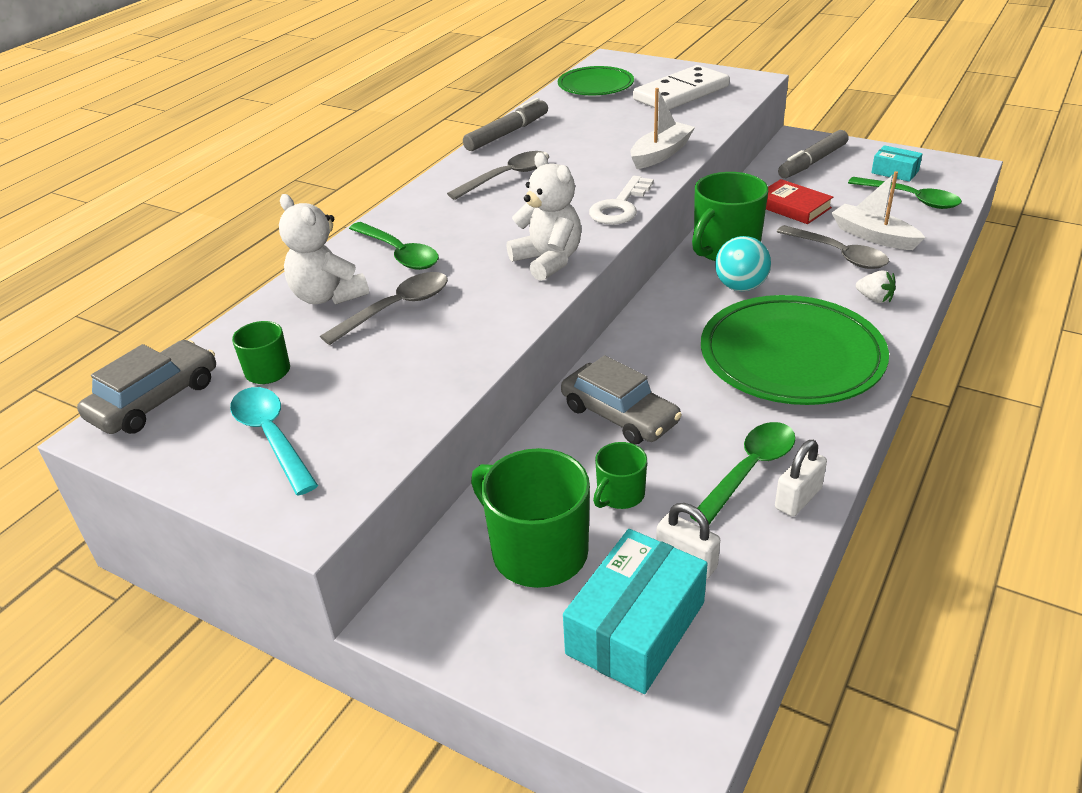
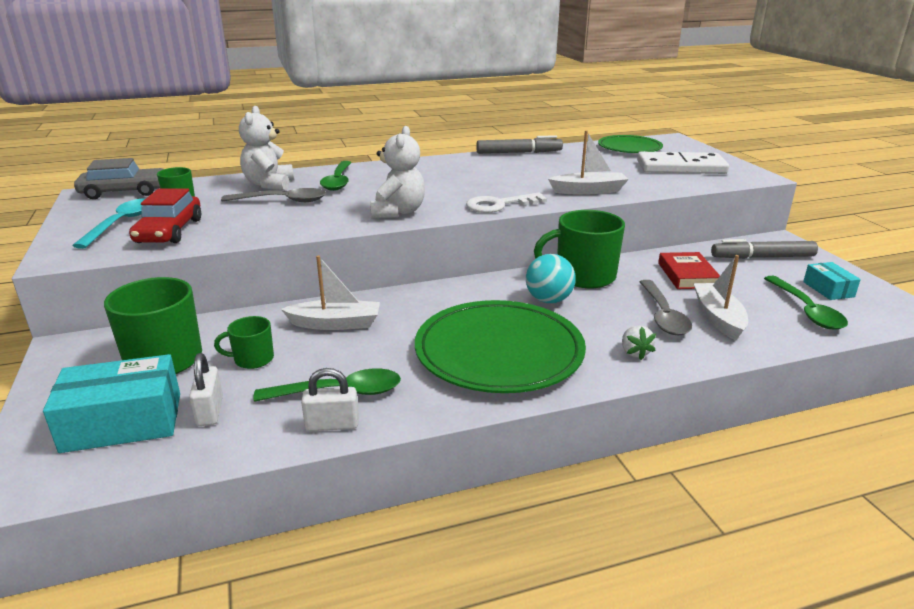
camera: 40 degrees right, 10 degrees down
(359, 412) = (169, 231): none -> red car
(507, 177) = (470, 170): grey spoon -> none
(619, 415) = (336, 324): grey car -> white boat

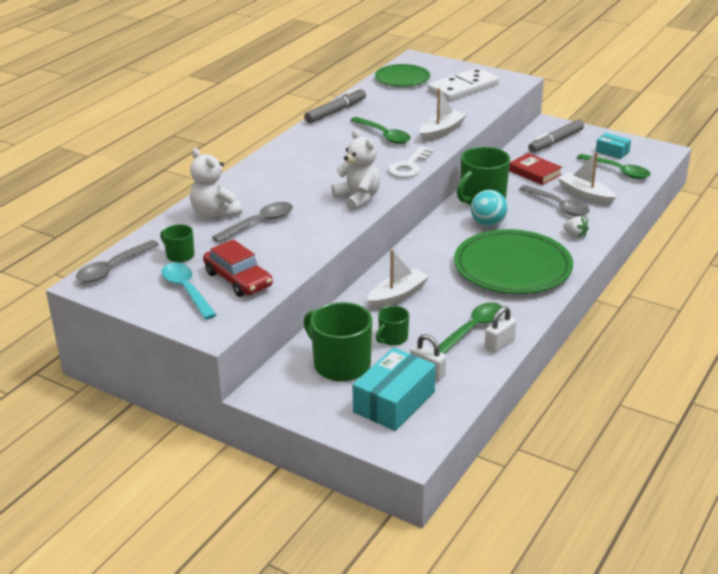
camera: 40 degrees left, 5 degrees up
(124, 192) = (113, 268): grey car -> grey spoon
(338, 181) = (260, 190): green spoon -> green spoon (384, 135)

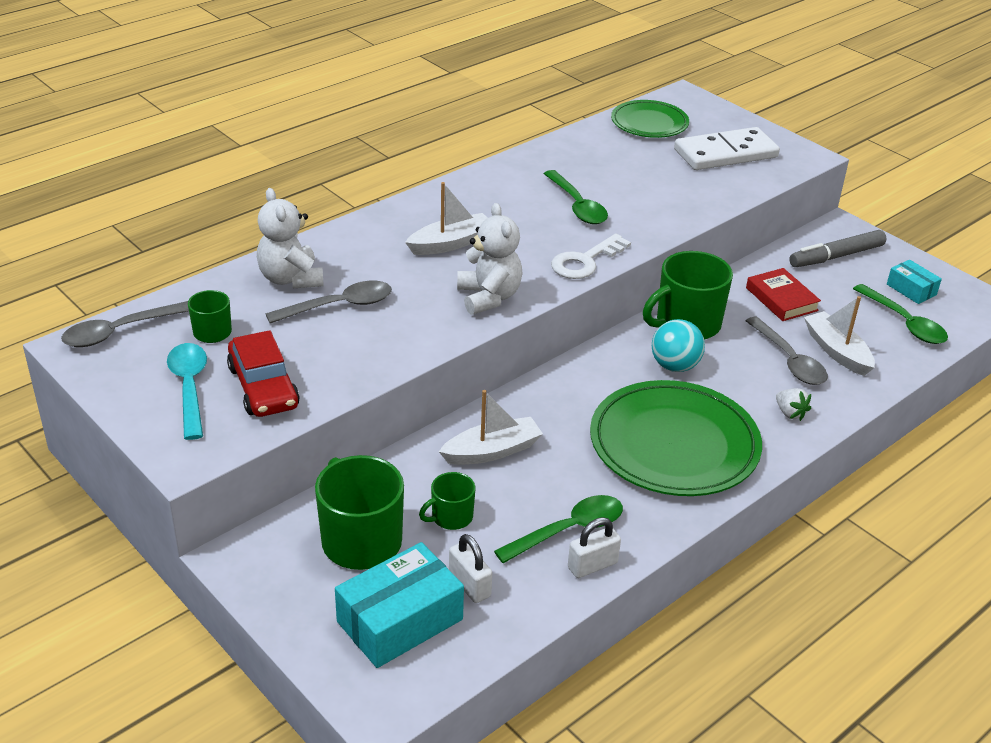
camera: 15 degrees right, 5 degrees up
(336, 111) = (533, 156): grey marker -> none
(442, 132) = (659, 216): white boat -> white boat (451, 243)

